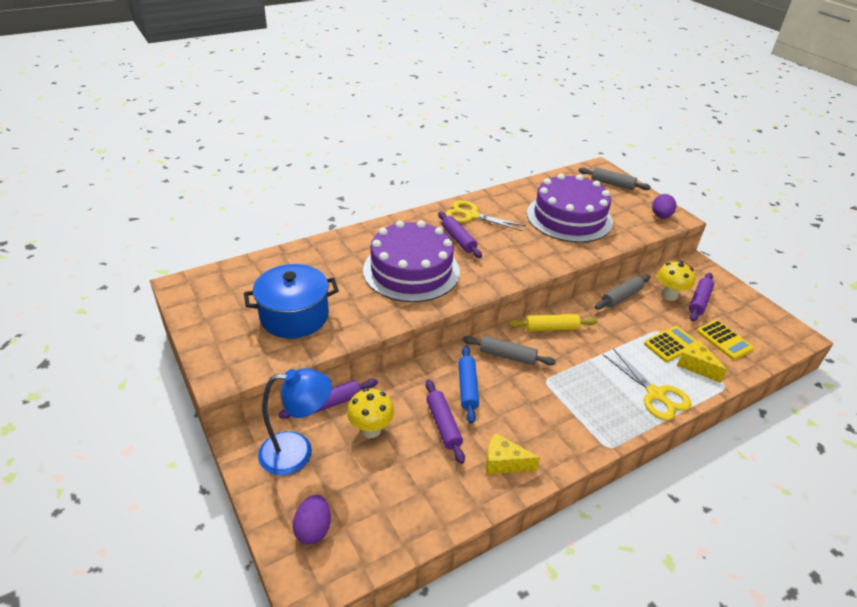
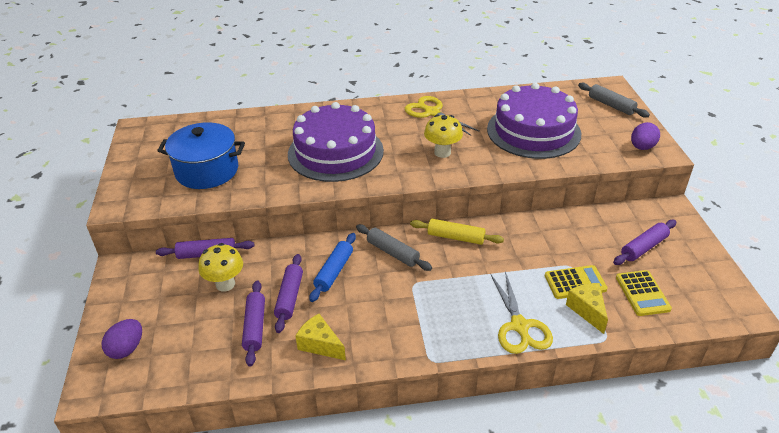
camera: 25 degrees right, 0 degrees up
(297, 452) = (155, 286): blue lamp -> none
(458, 239) = (401, 132): purple rolling pin -> purple rolling pin (255, 327)
(621, 297) = (555, 224): grey rolling pin -> none
(669, 295) = (612, 234): yellow mushroom -> yellow mushroom (442, 152)

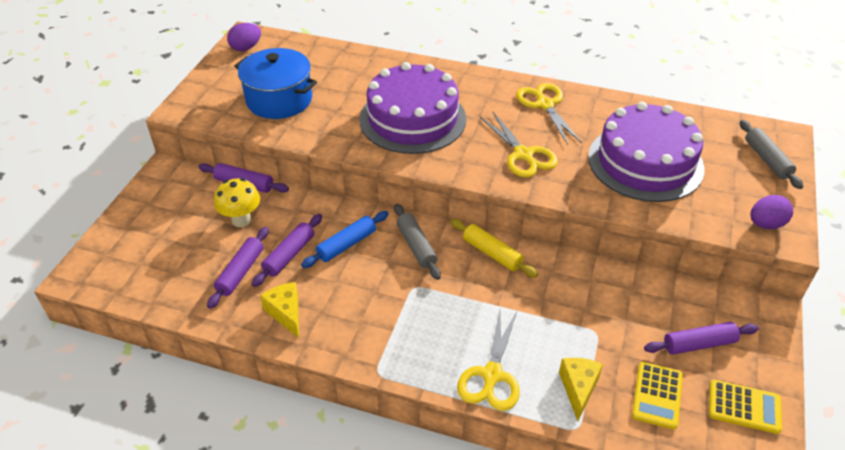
camera: 25 degrees right, 5 degrees up
(127, 349) = (124, 250): purple egg -> purple egg (246, 48)
(442, 152) = (523, 154): yellow mushroom -> yellow scissors
(575, 282) = (587, 352): yellow calculator -> yellow calculator (744, 407)

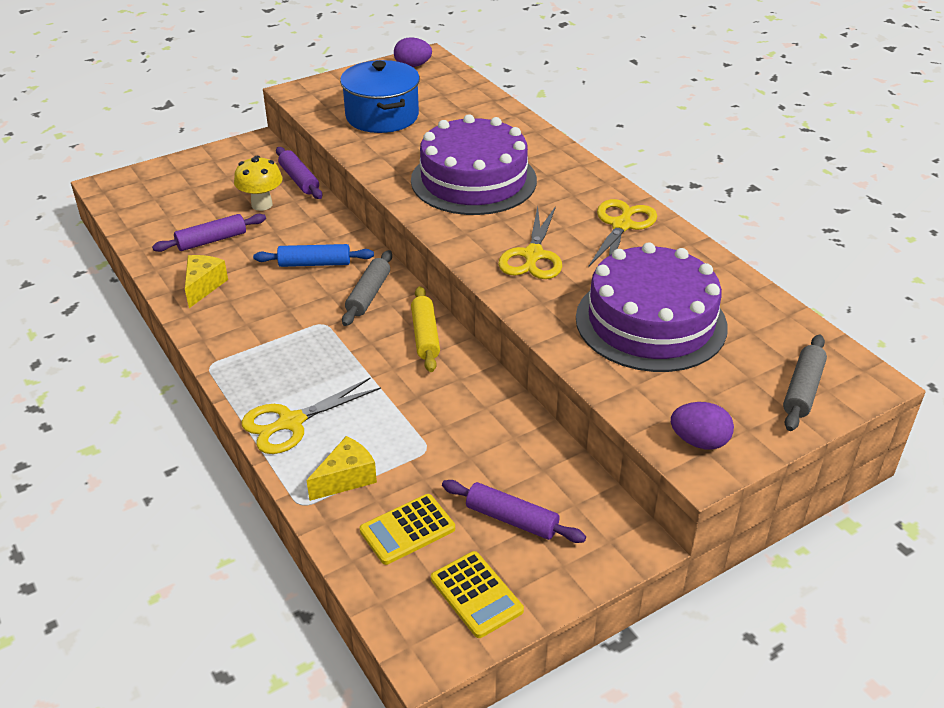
camera: 40 degrees right, 5 degrees down
(289, 255) = (262, 247): purple rolling pin -> none

